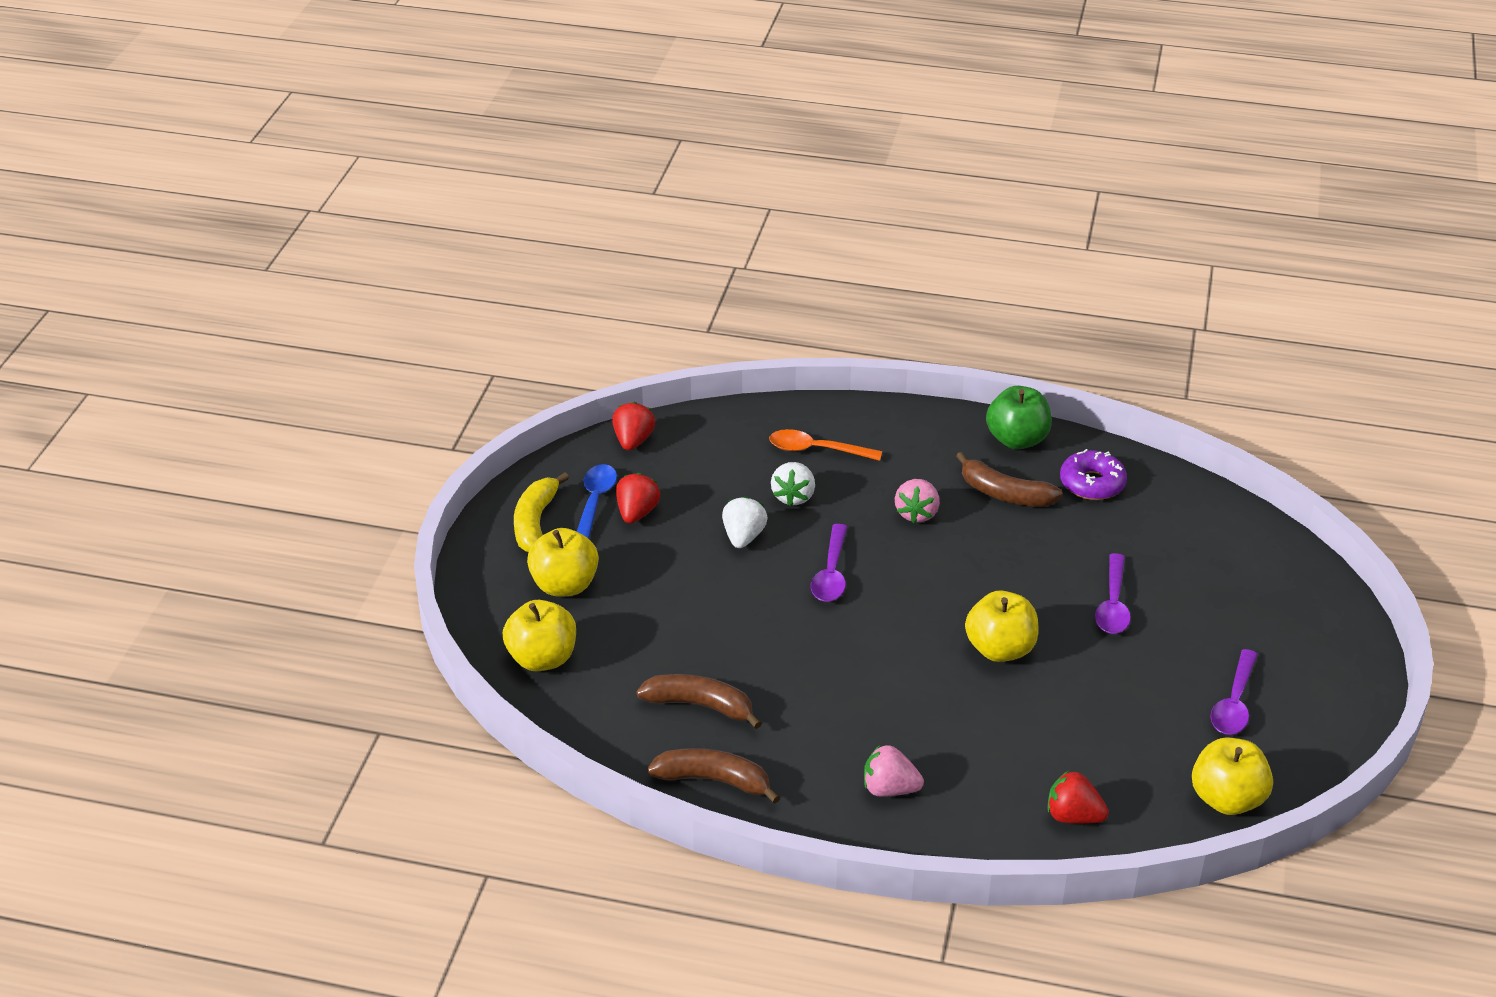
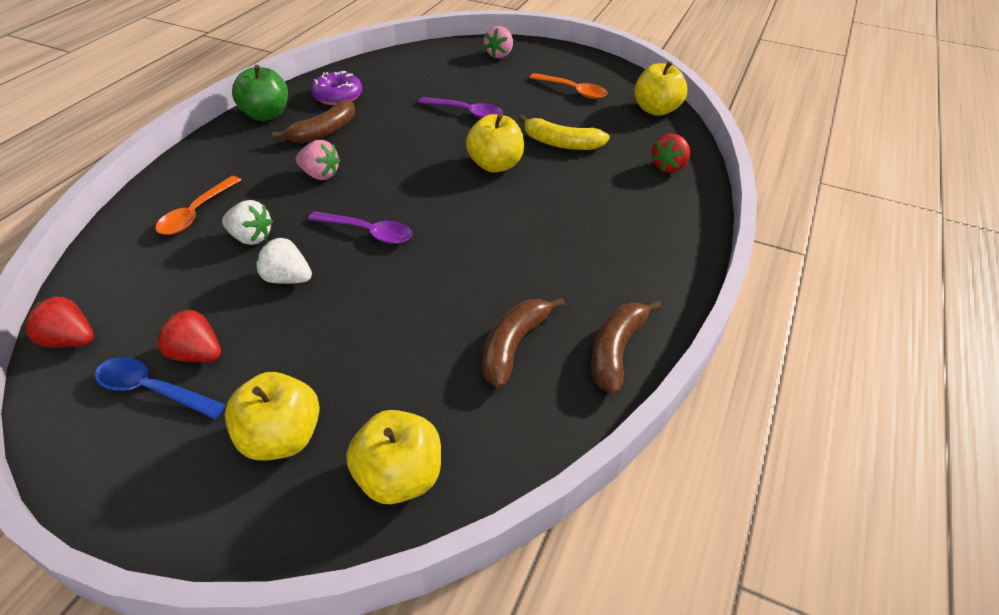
camera: 80 degrees left, 5 degrees up
(535, 522) = (147, 456): yellow banana -> yellow banana (561, 143)
(889, 789) = (636, 244): pink strawberry -> pink strawberry (499, 55)
(1234, 703) = (573, 91): purple spoon -> orange spoon

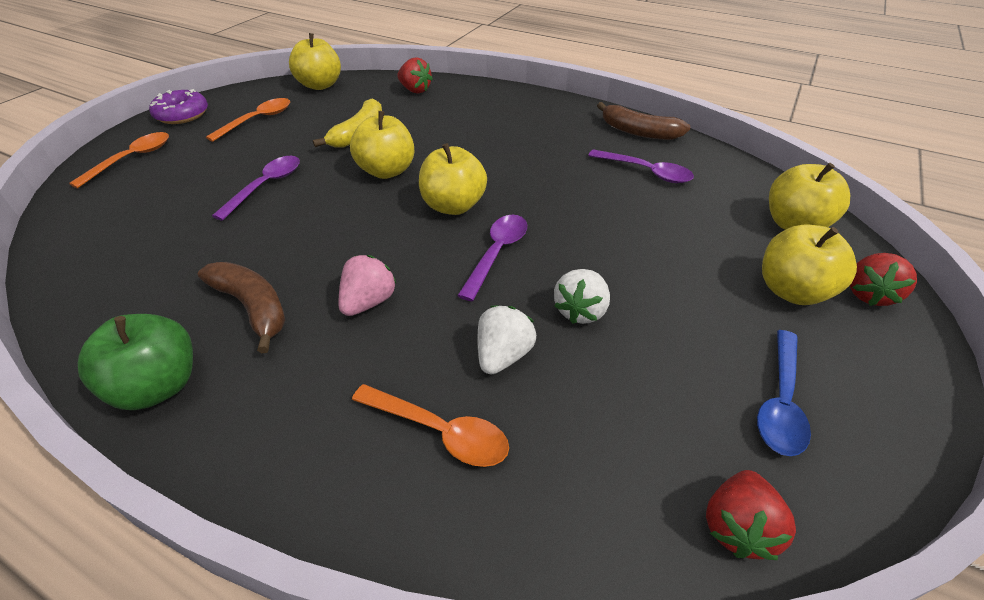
camera: 85 degrees left, 0 degrees up
(196, 354) = (716, 372): red strawberry -> red strawberry (868, 294)
(338, 96) = (146, 301): purple donut -> purple donut (182, 115)
(440, 205) = (453, 206): none -> yellow apple
(499, 55) = (131, 159): pink strawberry -> orange spoon
(513, 346) = (645, 172): brown banana -> purple spoon

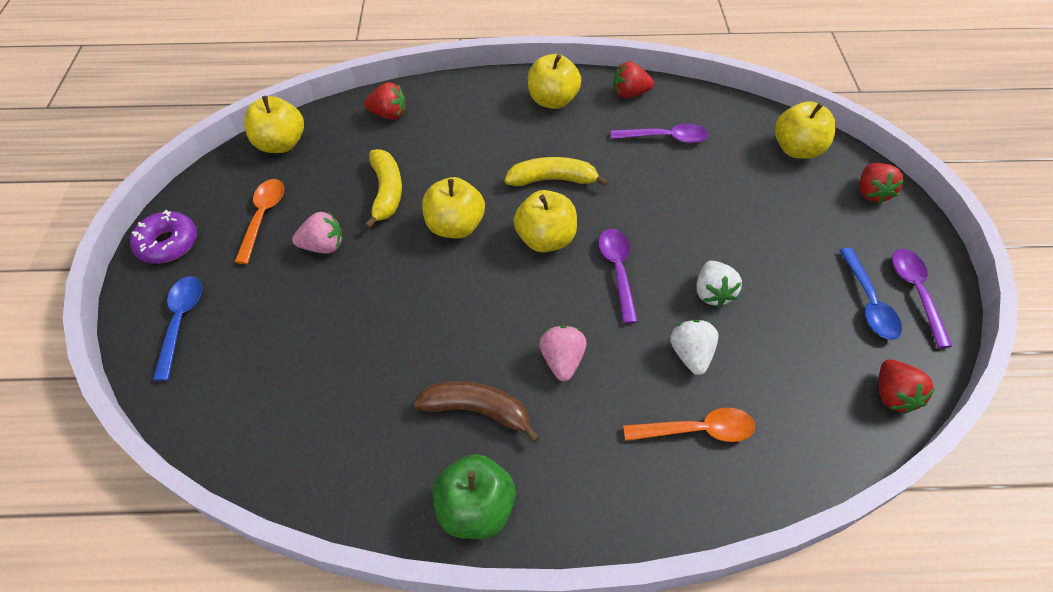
camera: 30 degrees left, 10 degrees up
(131, 159) = (181, 322): orange spoon -> blue spoon
(266, 186) = (360, 292): purple spoon -> purple spoon (916, 292)
(275, 150) = (323, 246): none -> pink strawberry
(504, 167) = (552, 180): none -> yellow banana
(639, 132) = (629, 93): brown banana -> red strawberry
(792, 291) = (827, 211): yellow apple -> yellow apple (552, 100)

